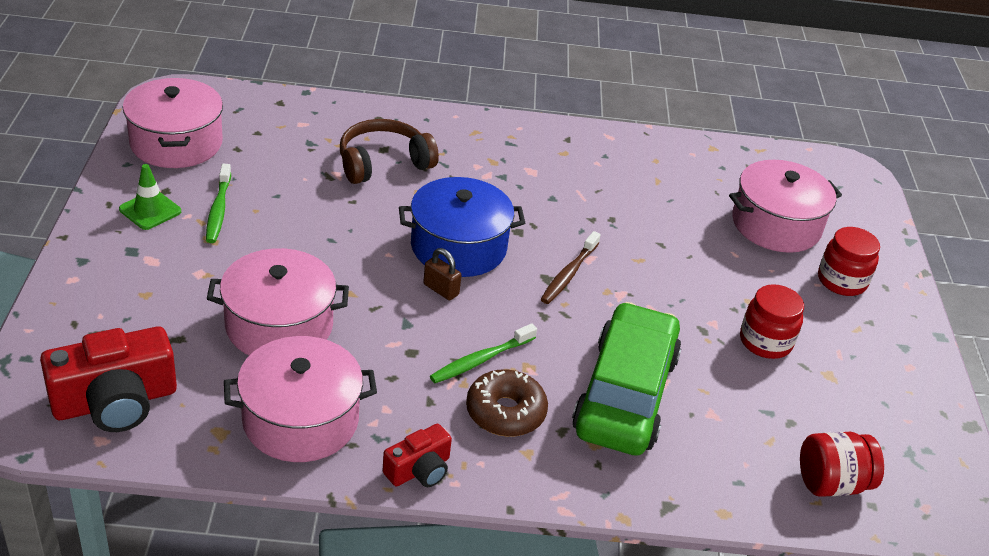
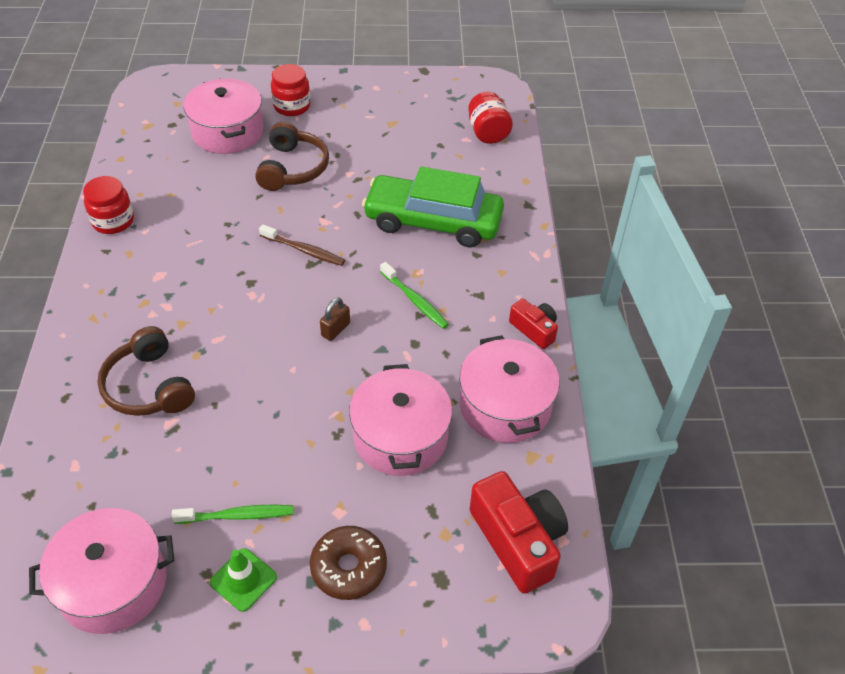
camera: 90 degrees left, 10 degrees up
(458, 247) = (276, 321): blue pot -> none
(505, 412) = (466, 285): brown donut -> brown donut (349, 567)
(715, 274) = (293, 168): none -> brown headphones
(765, 342) = (364, 149): red jar -> red jar (113, 221)

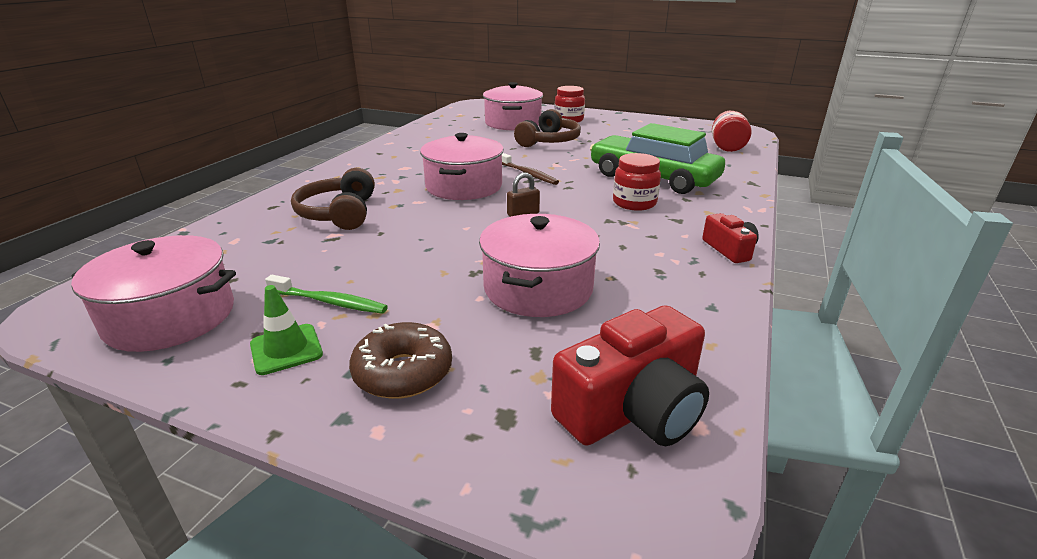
camera: 25 degrees right, 20 degrees down
(113, 221) = (397, 143): red jar -> red jar (634, 203)
(415, 300) = (610, 212): green toothbrush -> none
(505, 405) = (671, 292): pink pot -> pink pot (464, 186)
(518, 540) = (633, 409): red camera -> red camera turned 60 degrees clockwise

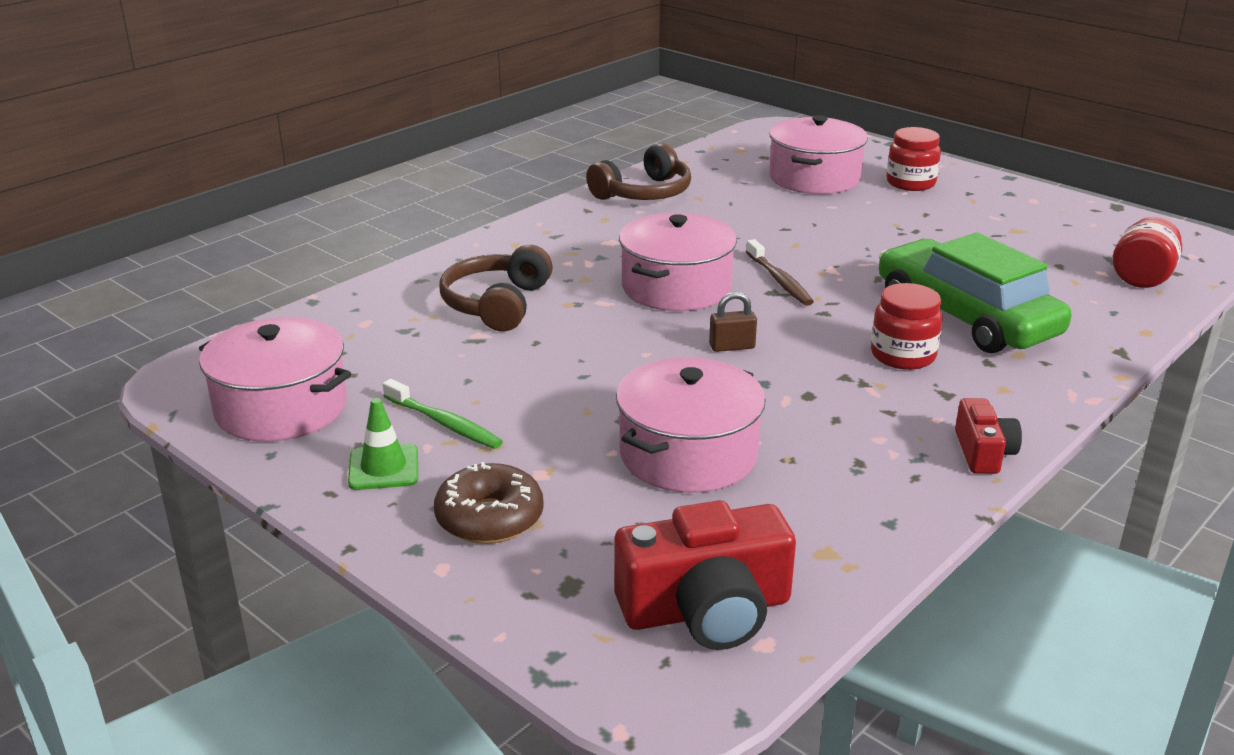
camera: 20 degrees right, 0 degrees up
(549, 141) = (850, 223): brown headphones -> brown headphones (644, 193)

